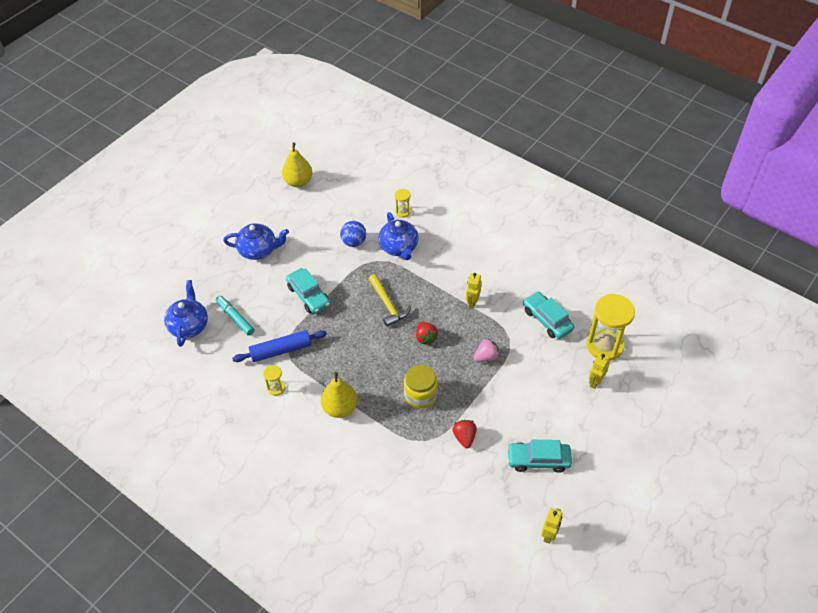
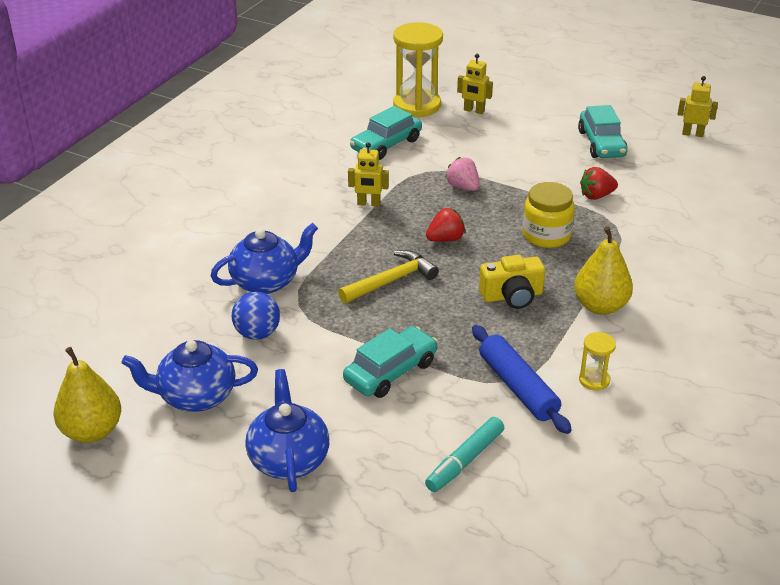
camera: 100 degrees left, 15 degrees down
(189, 325) = (501, 528): blue teapot -> blue teapot (195, 396)
(360, 363) = (512, 296): none -> yellow camera
(403, 212) = (182, 285): yellow hourglass -> none

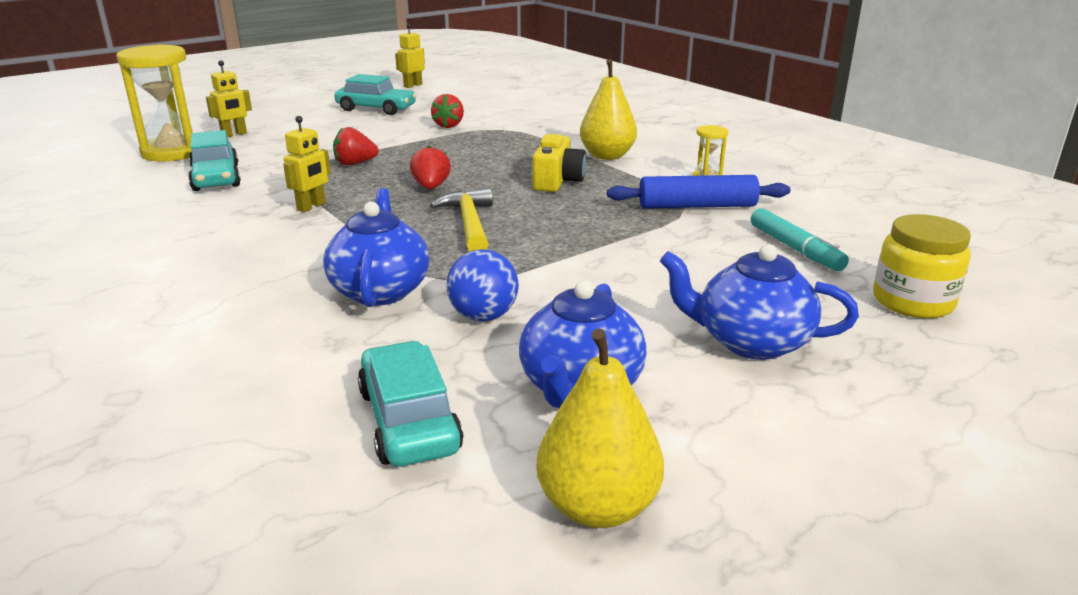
camera: 65 degrees left, 10 degrees down
(391, 371) = (628, 254): turquoise car -> turquoise car (409, 420)
(463, 187) = (355, 163): pink strawberry -> red strawberry
(546, 235) = (481, 151): yellow jar -> yellow jar (912, 301)

